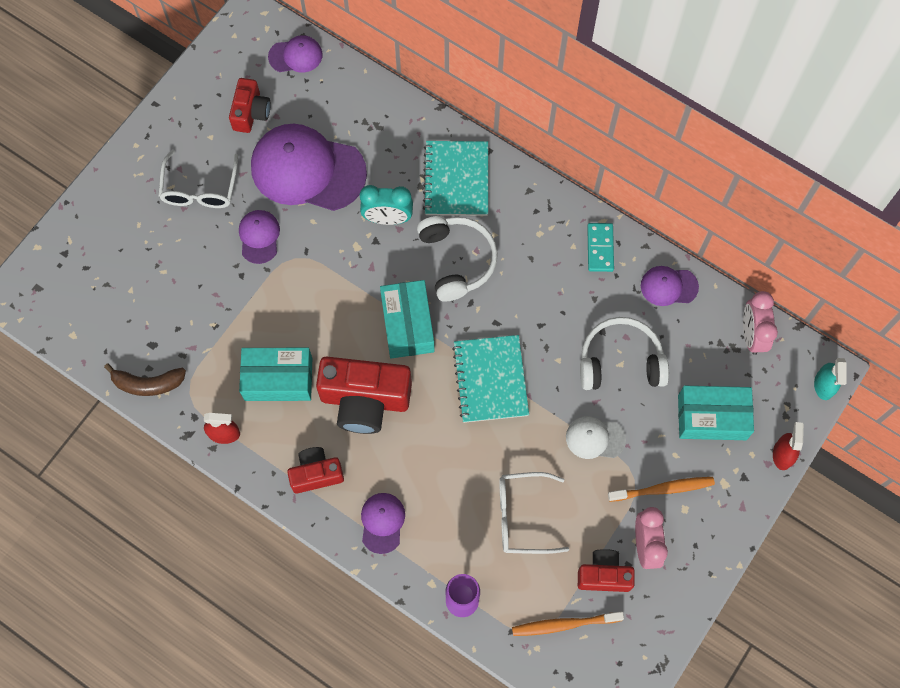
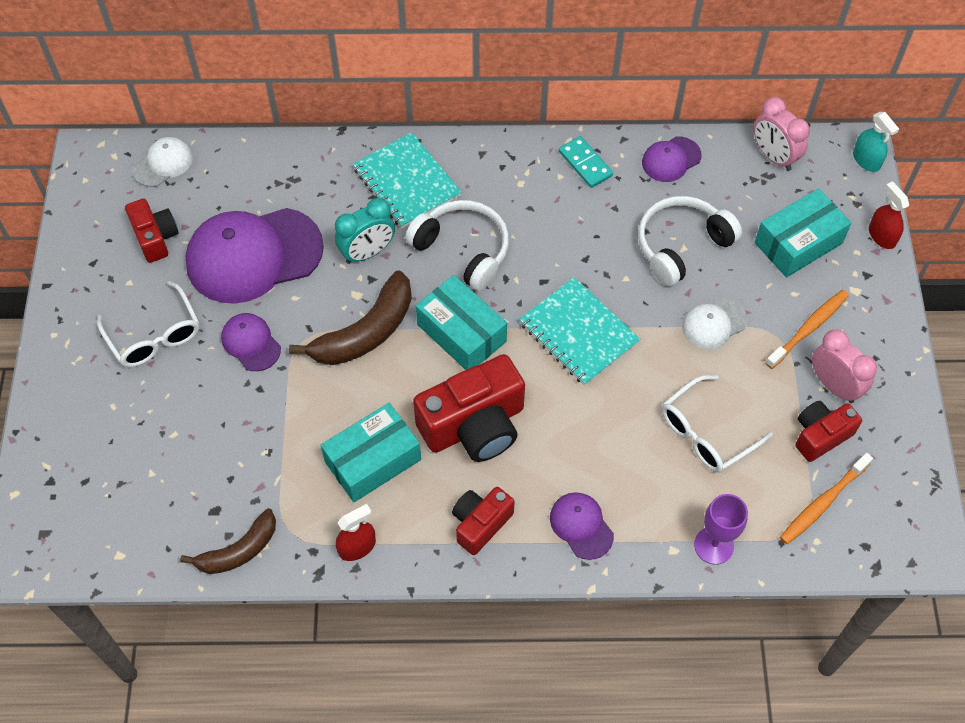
camera: 35 degrees left, 10 degrees down
(296, 56) = (163, 163): purple cap -> white cap
(342, 280) = (366, 332): none -> brown banana

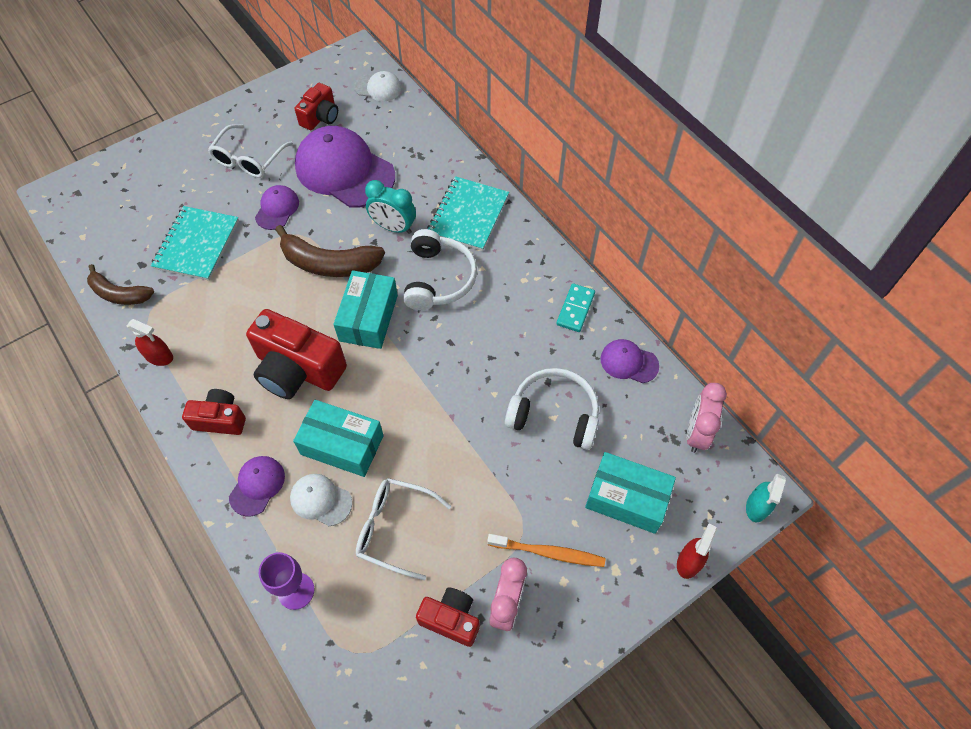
camera: 55 degrees right, 0 degrees up
(373, 460) = (231, 326): turquoise box -> turquoise box (342, 445)
(578, 333) = (422, 390): turquoise notebook -> turquoise notebook (197, 244)
(714, 324) = (499, 478): white cap -> white cap (321, 500)
(823, 503) = (387, 656): orange toothbrush -> none

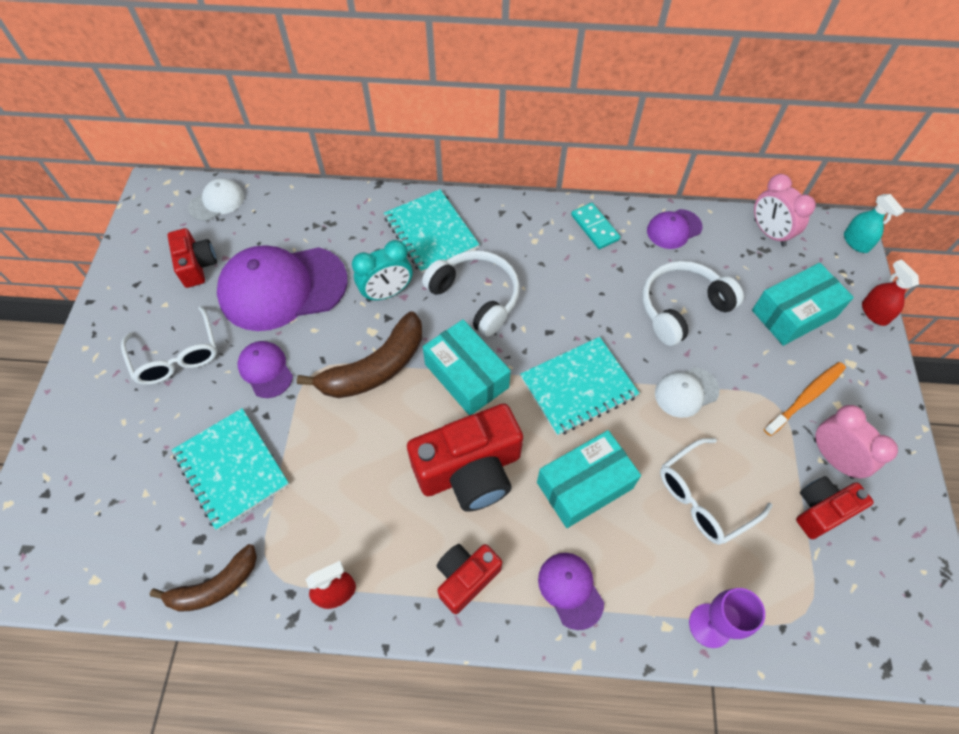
camera: 50 degrees left, 0 degrees up
(321, 500) = (629, 541): white cap -> white cap (686, 392)
(419, 390) = (578, 387): none -> turquoise notebook

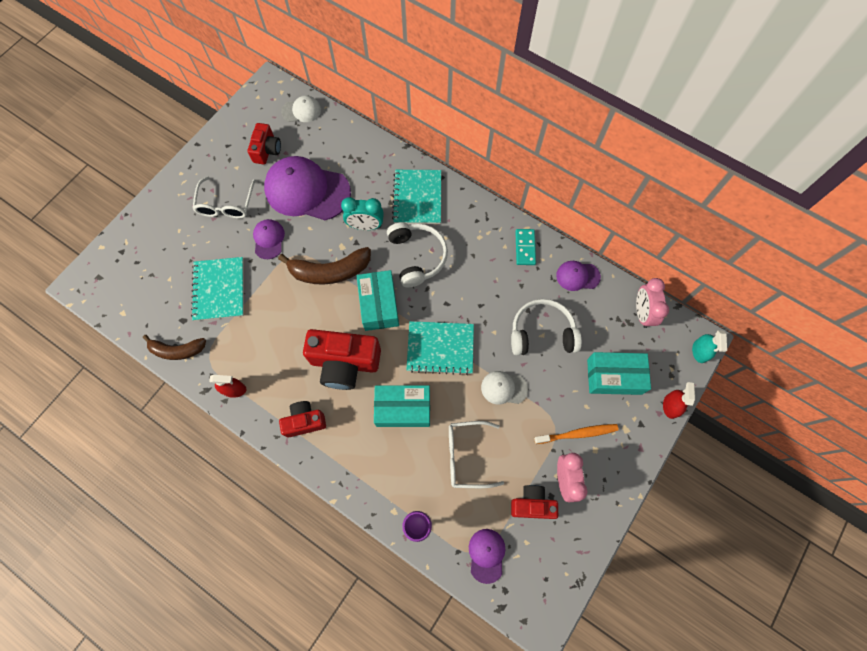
camera: 30 degrees right, 10 degrees up
(570, 590) = (355, 461): purple cap -> purple cap (486, 555)

